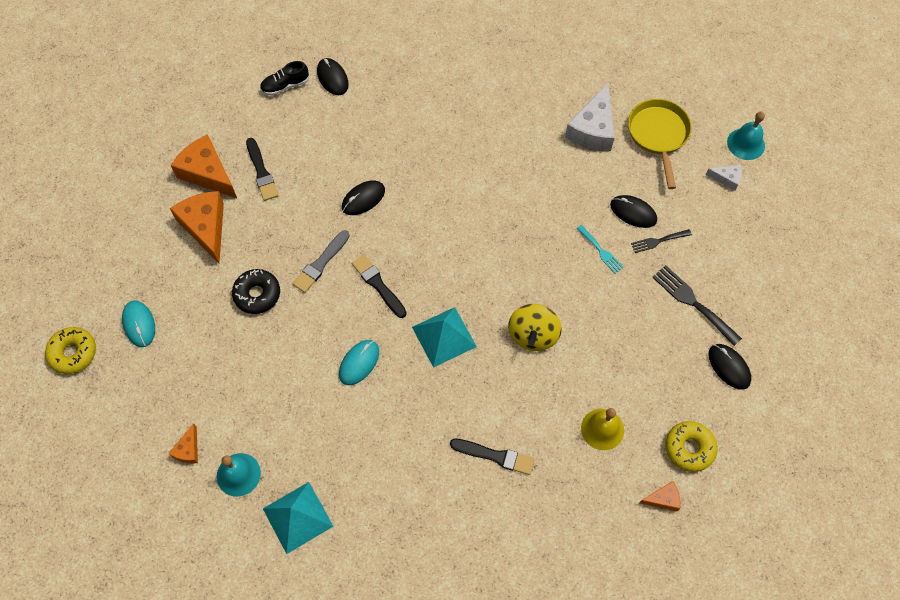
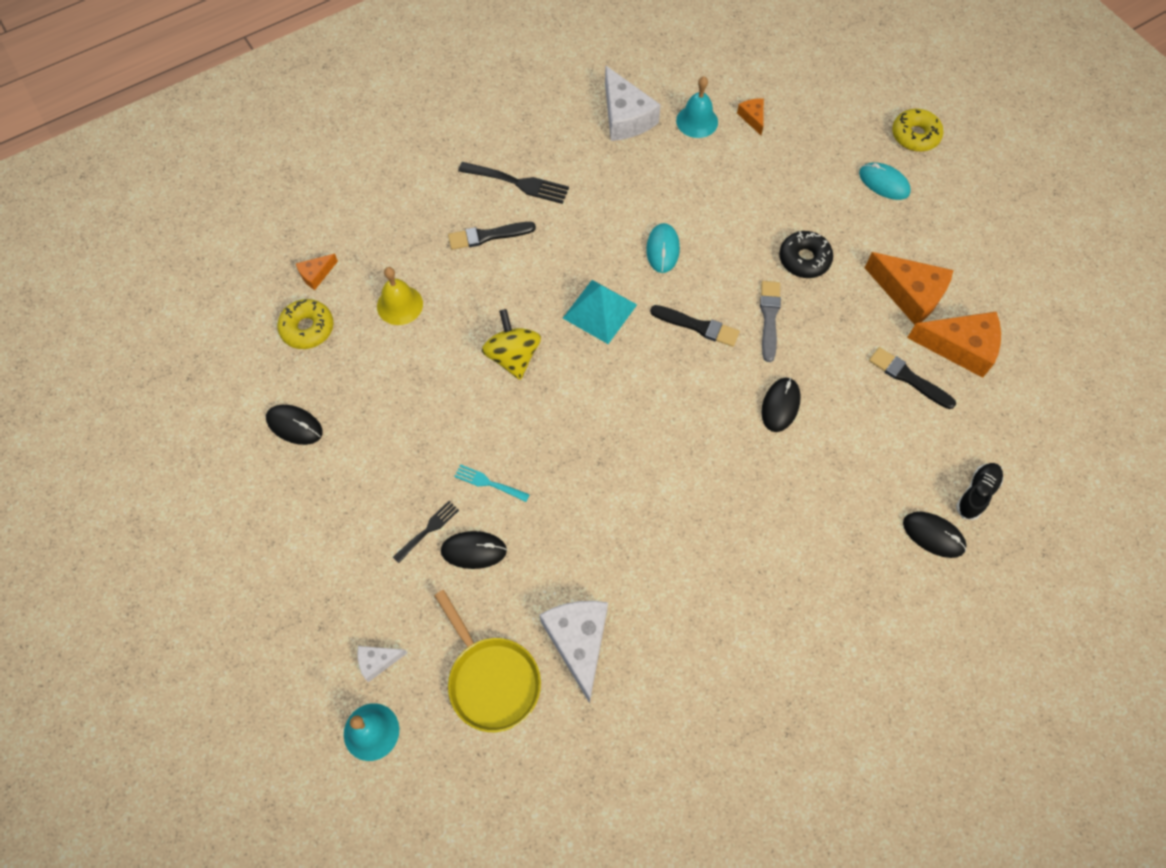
camera: 150 degrees right, 0 degrees up
(297, 517) = (625, 117): turquoise pyramid -> white cheese
(693, 302) = (359, 476): black fork -> black fork (518, 183)

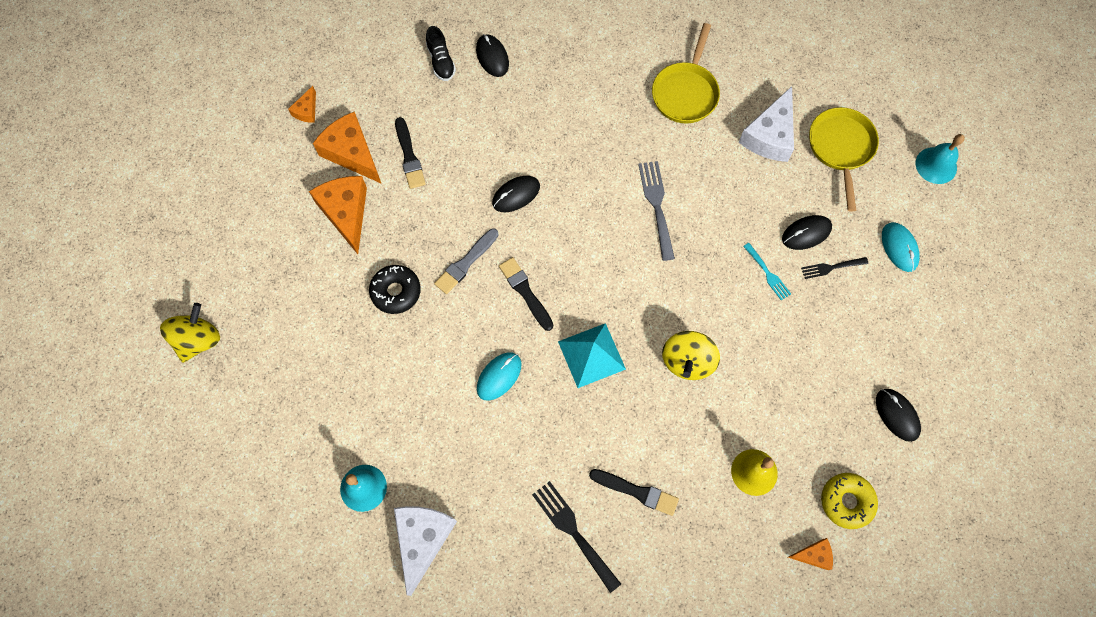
camera: 145 degrees left, 5 degrees up
(378, 661) = (912, 203): white cheese -> none
(473, 550) = (806, 233): black mouse -> black mouse turned 60 degrees counterclockwise
(641, 482) = (656, 205): none -> grey fork
(704, 634) = (685, 92): none -> yellow pan
(752, 118) = (312, 456): orange cheese -> orange cheese (306, 110)
(884, 183) = (269, 314): turquoise mouse -> turquoise mouse (899, 247)
(915, 136) = (198, 340): yellow donut -> yellow spinning top
(976, 494) = (441, 61): black shoe -> black shoe turned 90 degrees counterclockwise

